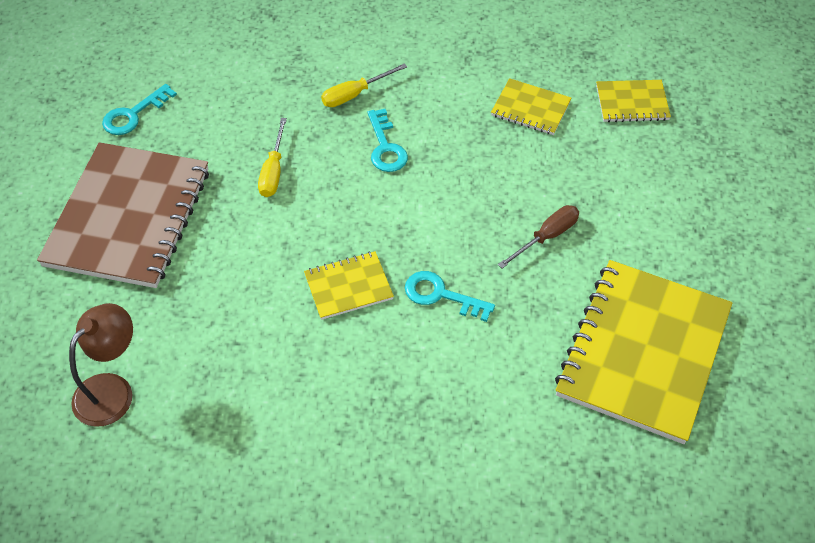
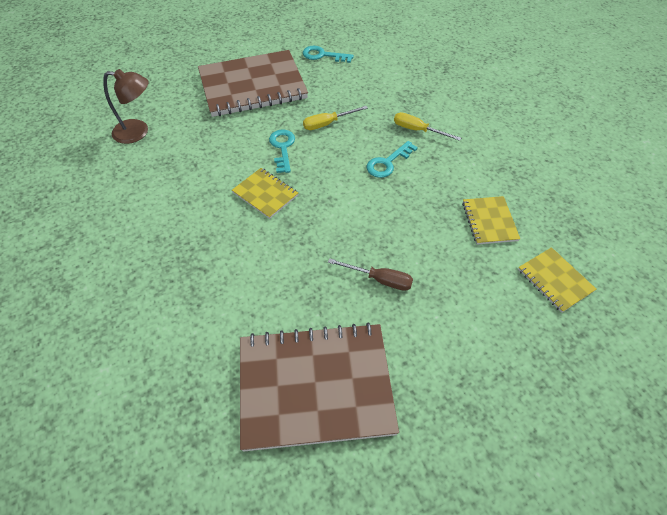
camera: 60 degrees right, 0 degrees up
(441, 295) = (288, 242): turquoise key -> turquoise key (282, 148)
(643, 352) = (315, 386): yellow notebook -> brown notebook

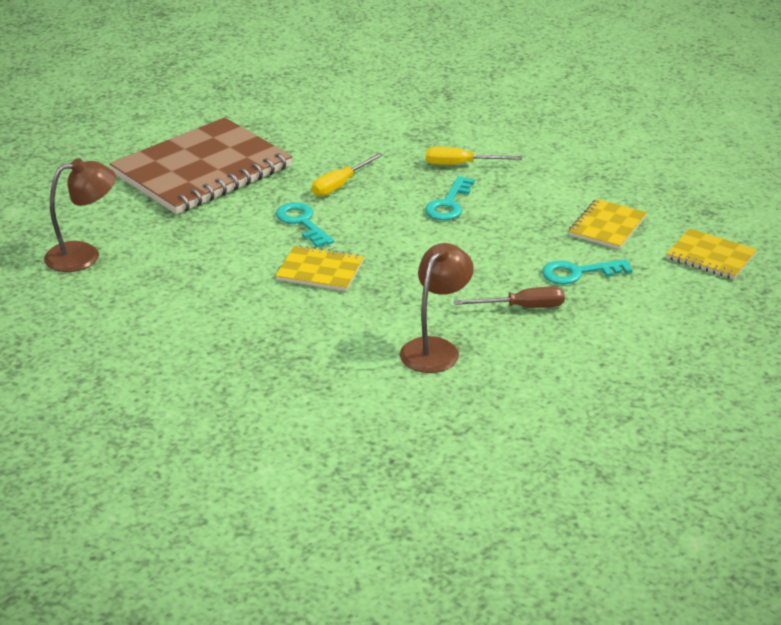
camera: 25 degrees left, 20 degrees down
(293, 296) = (435, 348): none -> brown lamp
(315, 386) = (521, 409): brown notebook -> none
(323, 55) = (271, 116): turquoise key -> turquoise key (578, 273)
(489, 221) = (607, 226): yellow notebook -> yellow notebook turned 60 degrees clockwise

